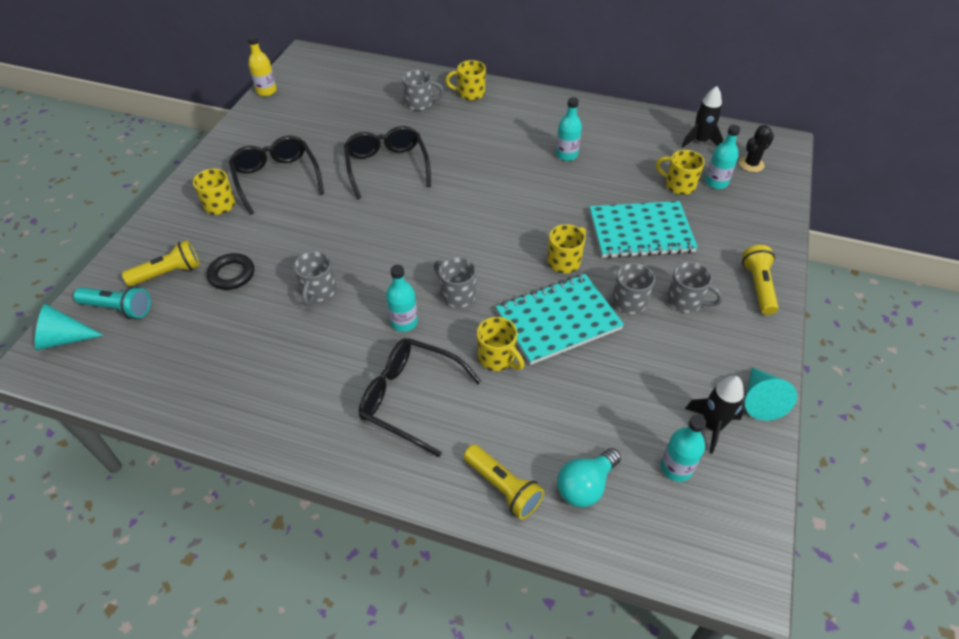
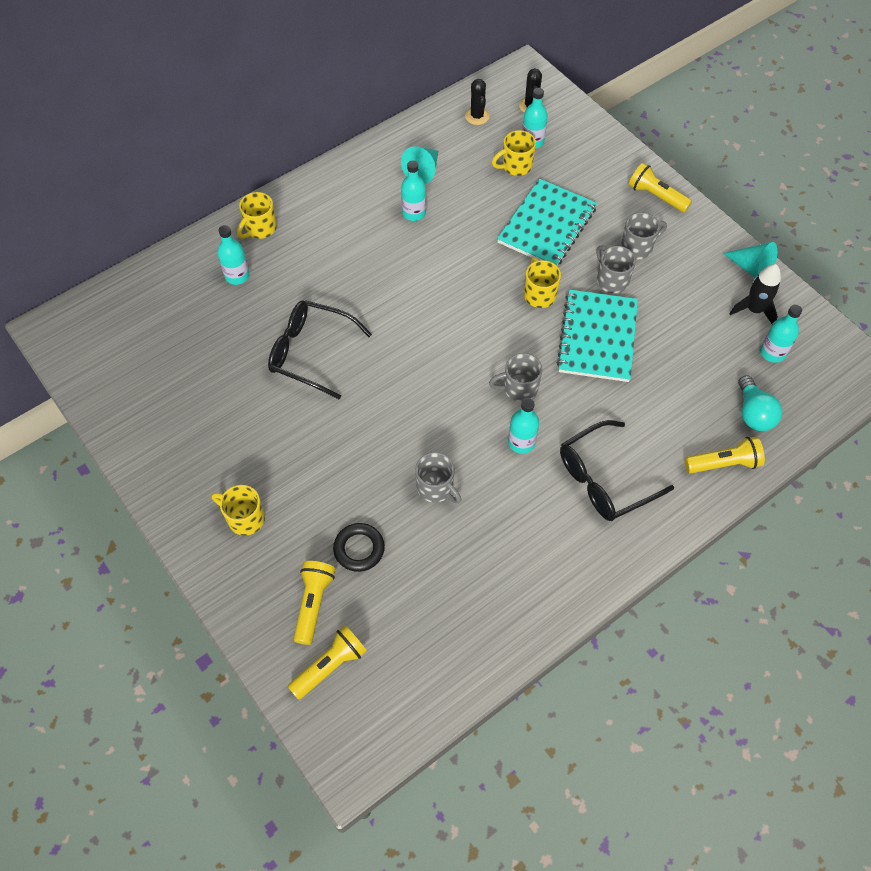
camera: 55 degrees left, 10 degrees up
(64, 339) = (336, 729): turquoise cone -> turquoise cone (423, 171)
(118, 308) = (330, 666): turquoise flashlight -> yellow flashlight
(266, 91) = (84, 395): yellow bottle -> none
(276, 178) = (247, 452): black glasses -> none
(420, 103) = (237, 276): grey mug -> turquoise bottle
(497, 358) = (606, 399): yellow mug -> none
(700, 141) = (477, 116): black rocket -> black cactus

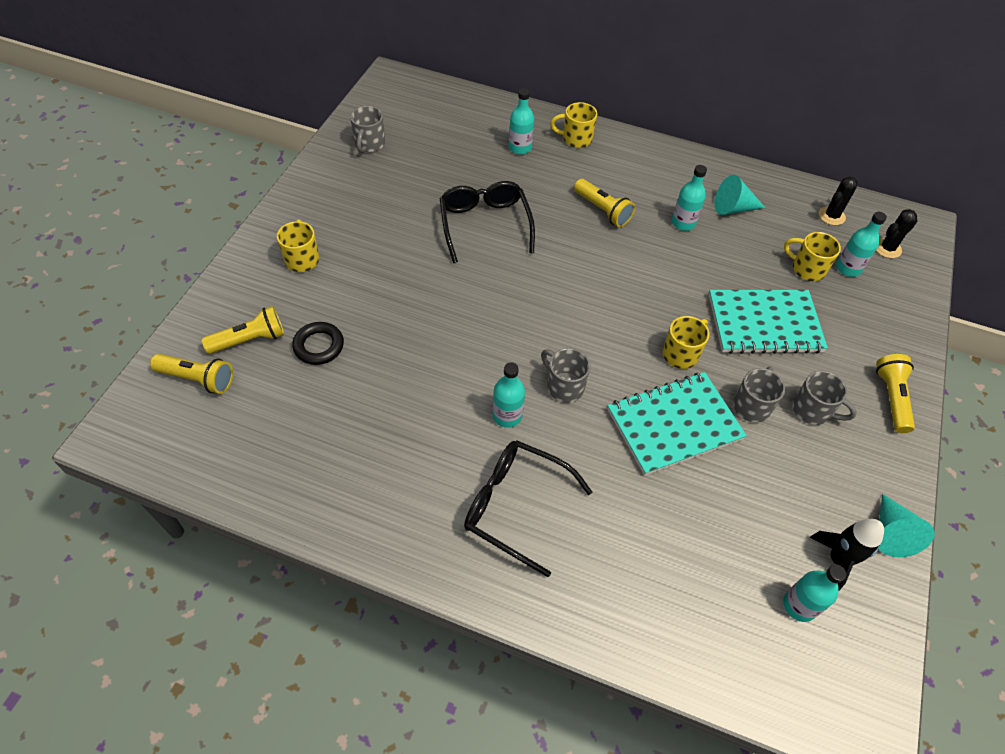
camera: 55 degrees right, 5 degrees down
(436, 488) = (413, 372): grey mug -> grey mug (369, 144)
(723, 463) = (616, 616): yellow flashlight -> yellow flashlight (603, 210)
(753, 413) = (703, 619): turquoise light bulb -> none

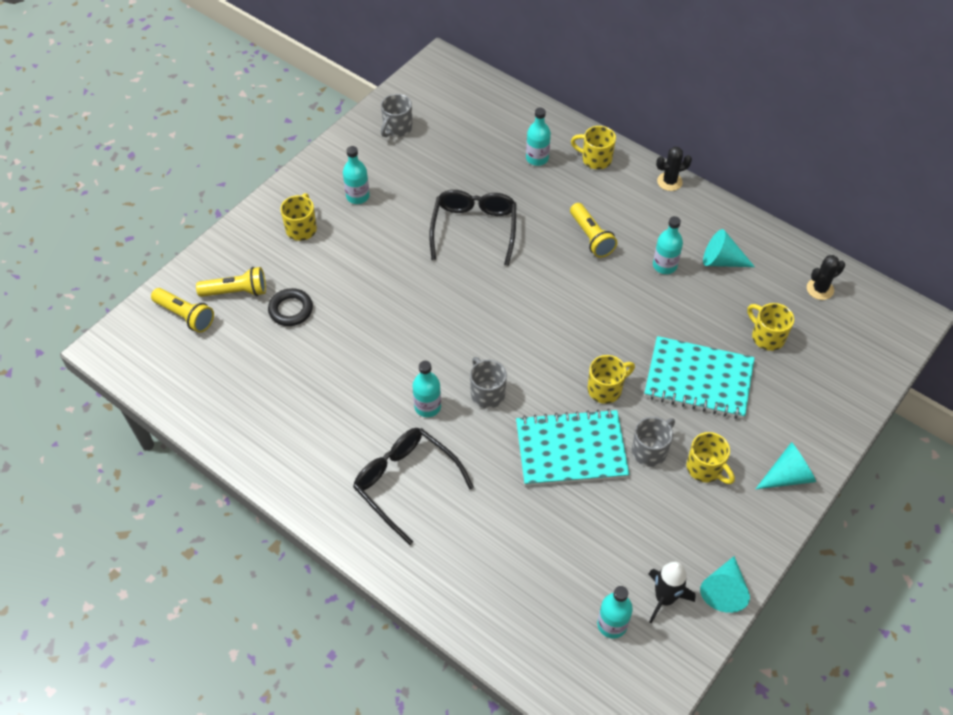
camera: 20 degrees right, 0 degrees up
(812, 410) = (705, 468): grey mug -> yellow mug
(848, 268) = (809, 345): turquoise bottle -> turquoise bottle (358, 196)
(887, 248) = (861, 334): black cactus -> black cactus (669, 182)
(891, 398) = (787, 476): yellow flashlight -> turquoise cone

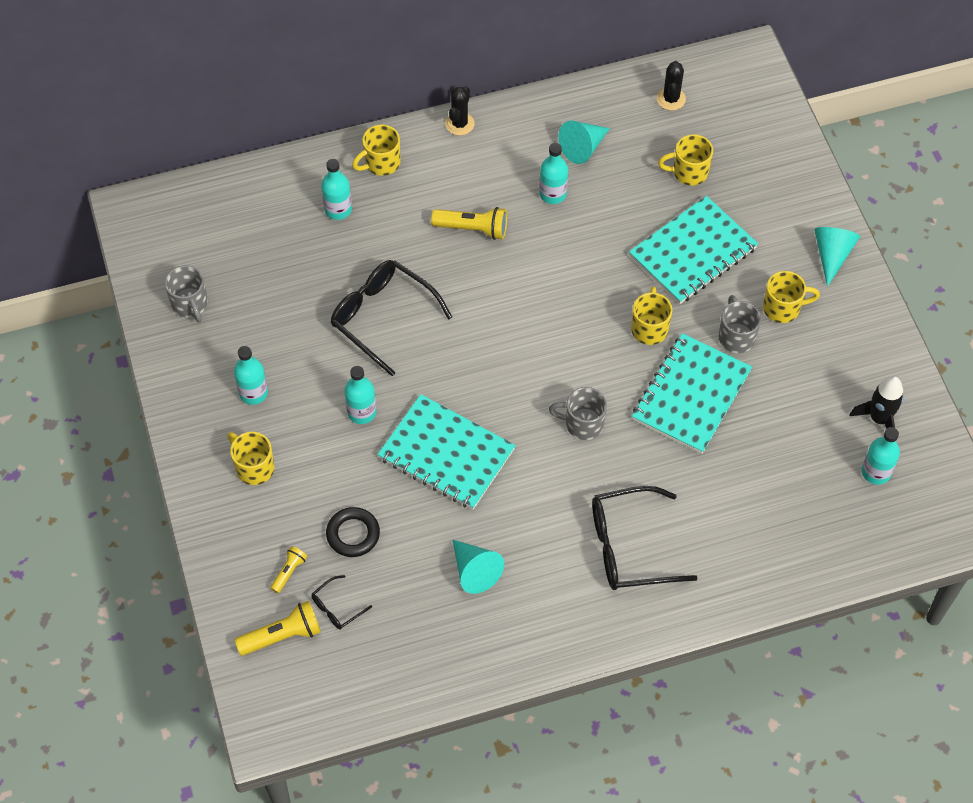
camera: 55 degrees left, 5 degrees up
(227, 333) = (337, 607): none -> black glasses
(236, 292) = (289, 572): yellow flashlight -> yellow flashlight, size x0.58
(395, 326) = (446, 454): none -> turquoise notebook
(427, 407) = (560, 481): turquoise bottle -> turquoise bottle (362, 412)
(724, 590) = (900, 372): turquoise cone -> turquoise cone (475, 571)

